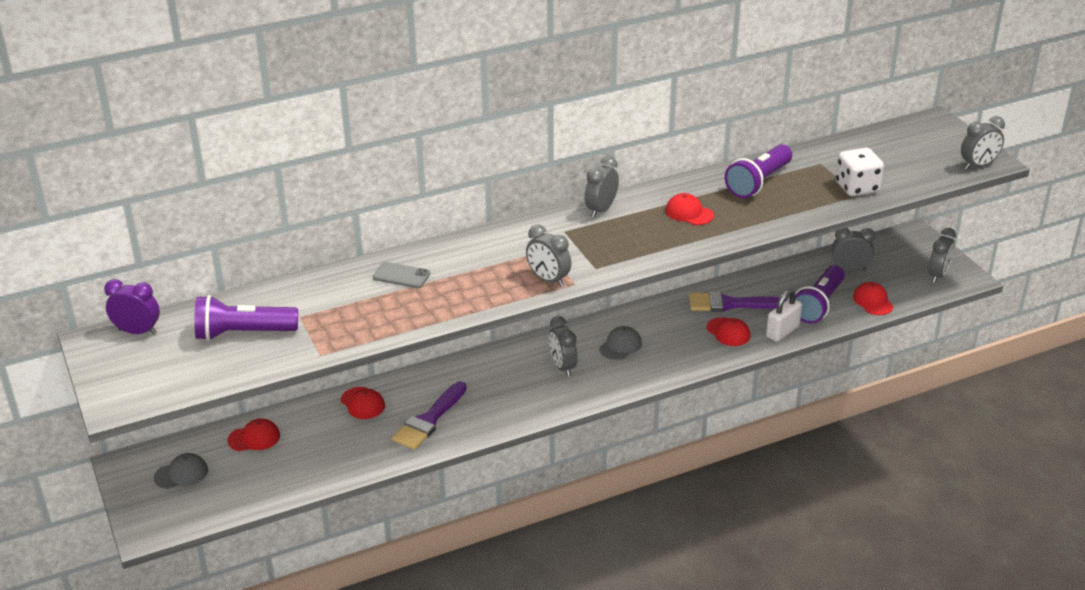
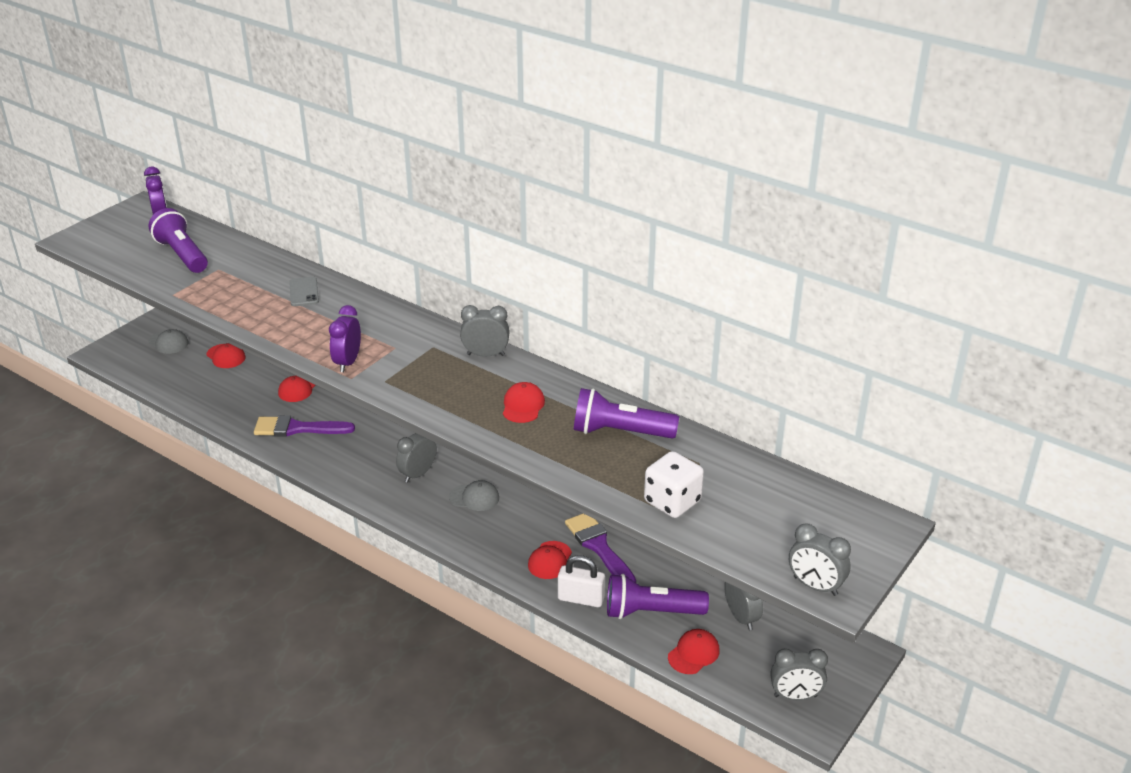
camera: 60 degrees right, 0 degrees up
(548, 279) = (348, 362): grey clock -> purple clock

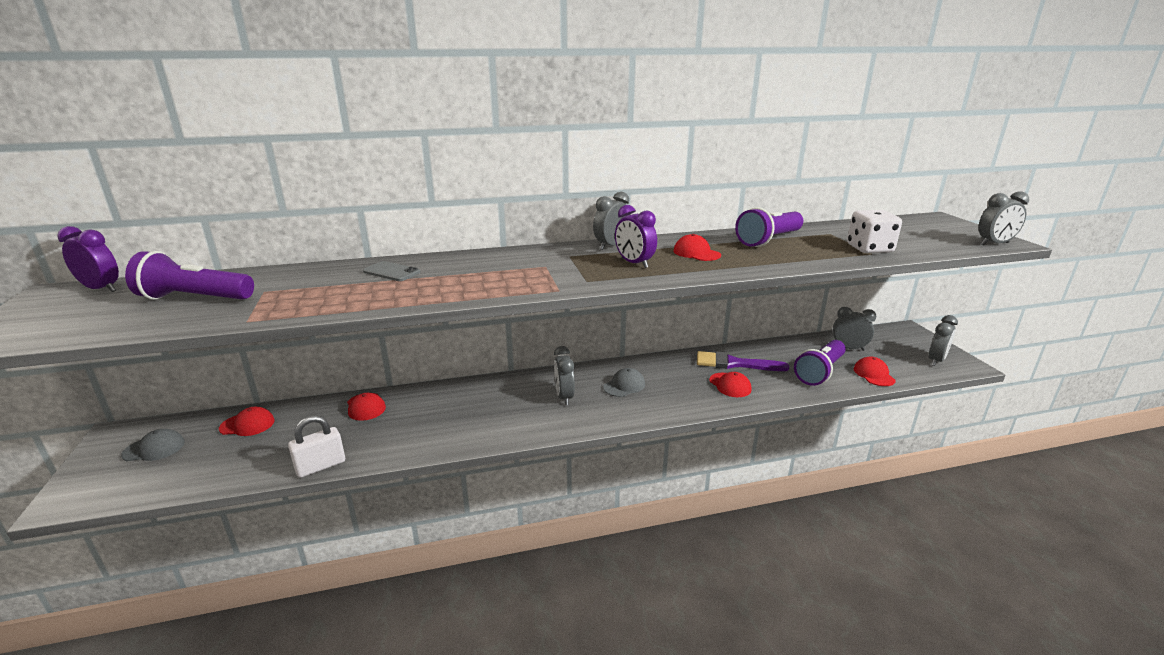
camera: 50 degrees left, 10 degrees down
(297, 428) = (416, 428): purple brush -> none
(348, 362) = (533, 285): purple clock -> purple clock (634, 263)
(581, 599) = (784, 390): white padlock -> white padlock (321, 466)

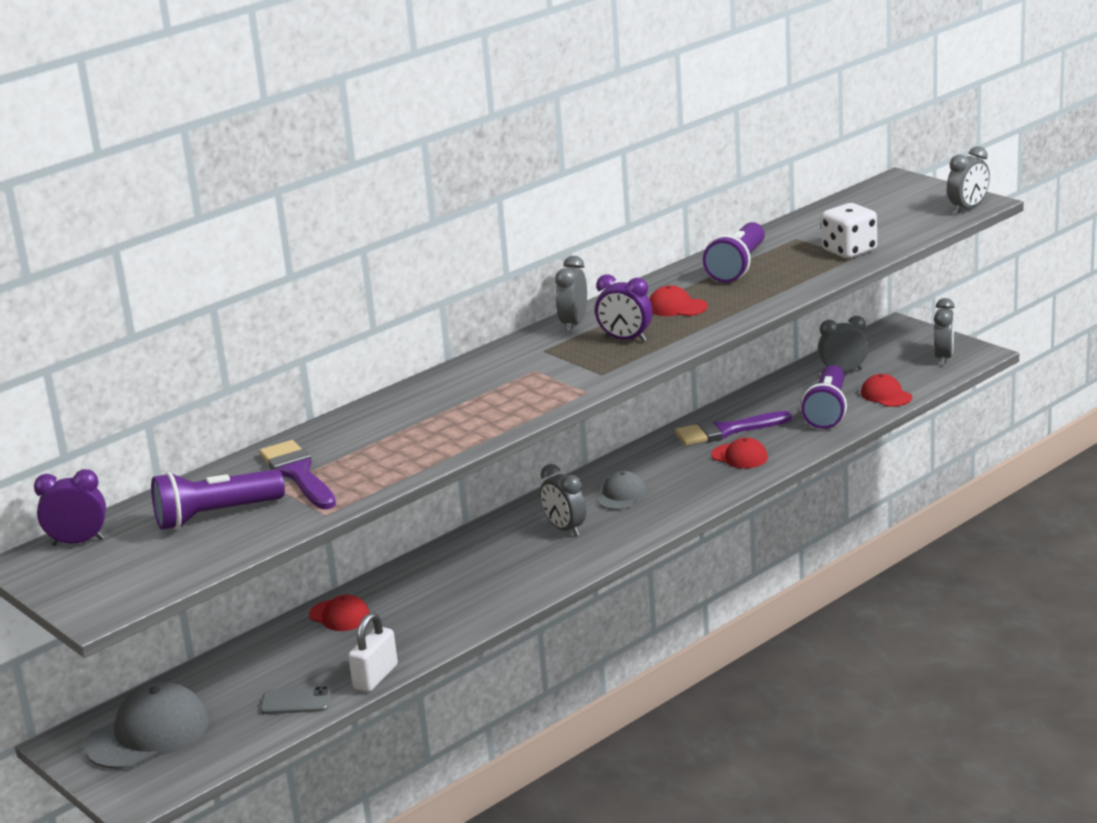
camera: 25 degrees left, 0 degrees up
(154, 448) = (148, 734): grey cap -> grey cap, size x1.81
(247, 424) = (221, 679): red cap -> none
(291, 287) = (298, 474): none -> purple brush
(391, 272) = (375, 426): grey phone -> grey phone (296, 701)

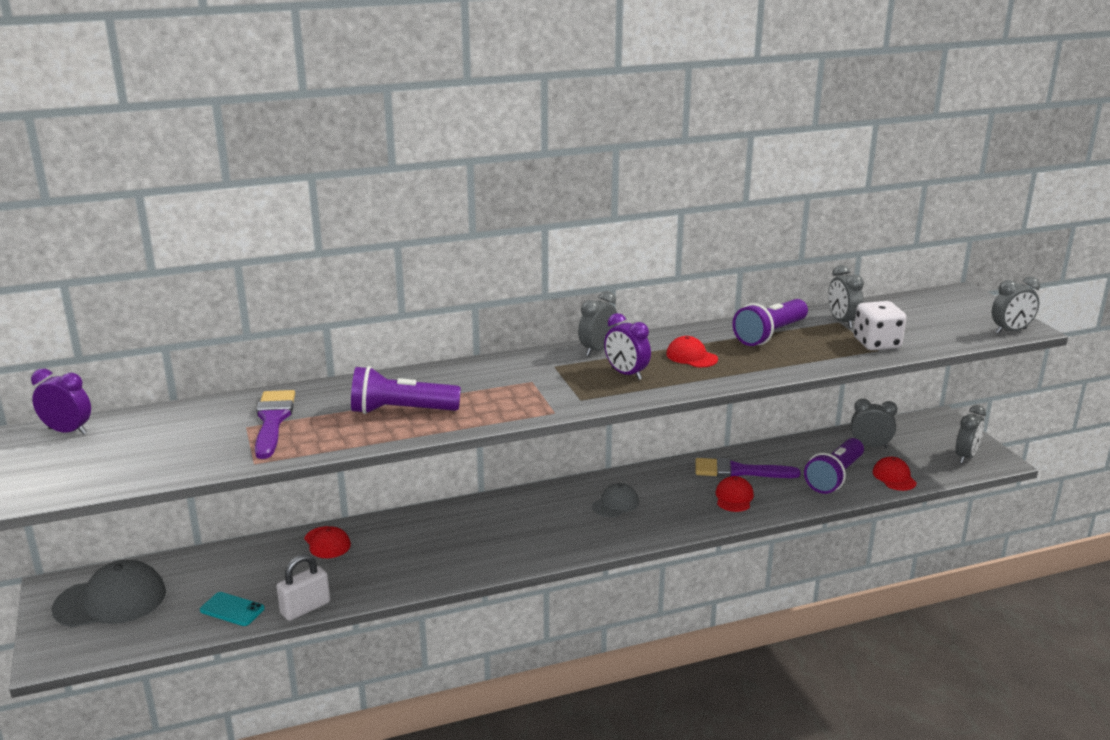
camera: 20 degrees right, 0 degrees up
(215, 515) = (179, 438): purple flashlight -> purple flashlight (401, 411)
(296, 701) = (232, 609): grey phone -> turquoise phone
(565, 529) = (549, 520): grey clock -> grey clock (842, 321)
(739, 456) = (734, 497): red cap -> red cap turned 135 degrees counterclockwise

